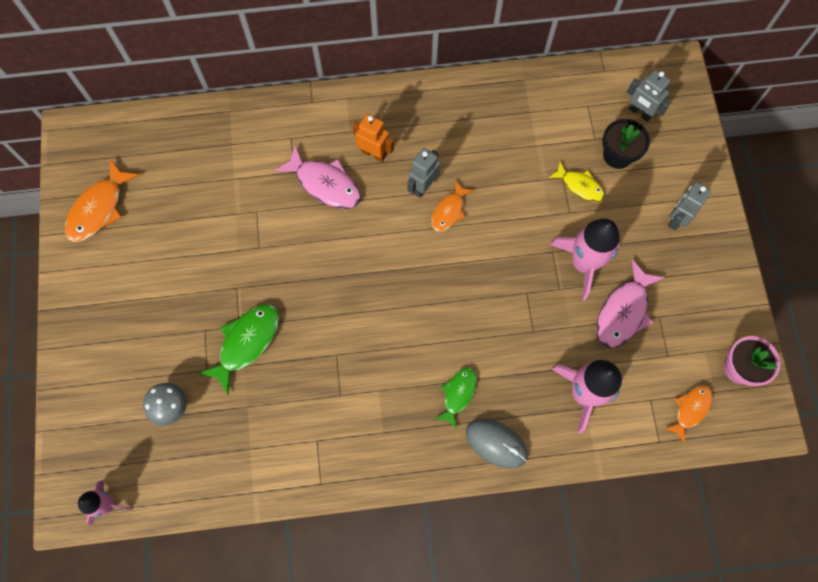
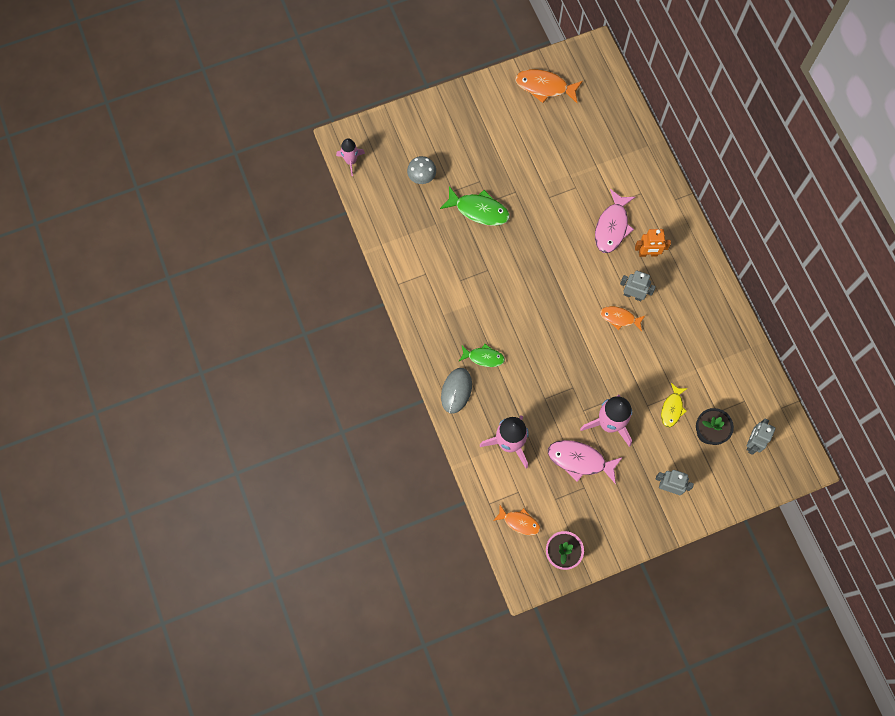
camera: 75 degrees right, 0 degrees up
(374, 153) = (648, 254): orange robot -> orange robot turned 75 degrees clockwise

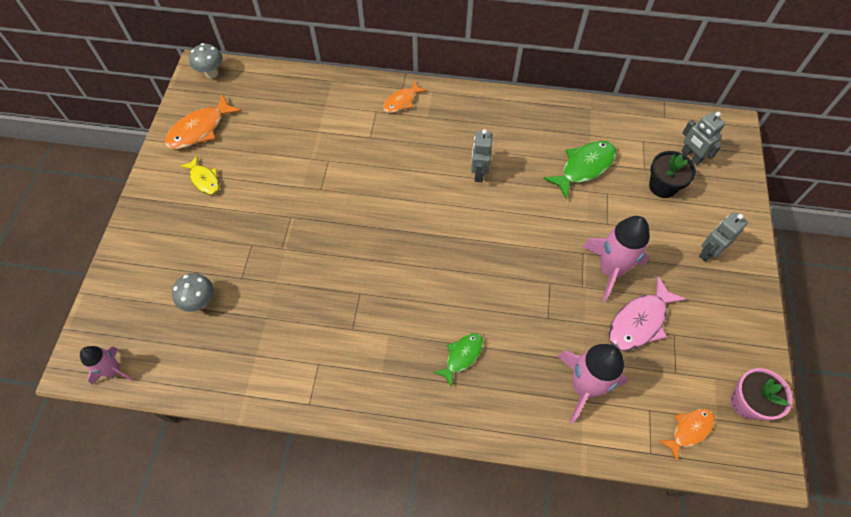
camera: 60 degrees left, 10 degrees down
(456, 391) = (486, 411): grey mouse -> none
(479, 210) = (284, 263): green fish -> green fish (584, 167)
(597, 59) = (211, 73): none -> grey mushroom
(612, 227) = (393, 152): pink fish -> none
(619, 318) = (496, 198): orange fish -> orange fish (401, 101)
(633, 295) = (478, 173): grey robot -> grey robot turned 45 degrees counterclockwise
(648, 254) = (443, 138): orange robot -> none
(672, 408) = (621, 203): yellow fish -> yellow fish (204, 180)

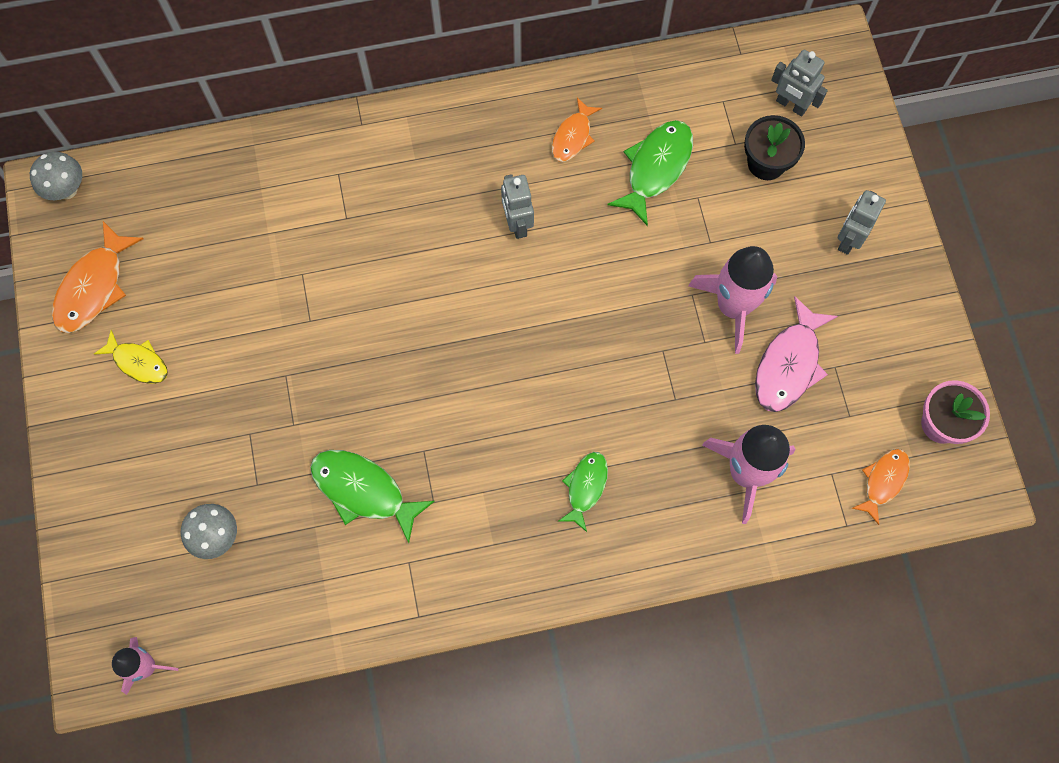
camera: 20 degrees left, 10 degrees up
(308, 305) = (363, 491): none -> green fish
(401, 101) = (369, 146): orange fish -> orange fish (573, 136)

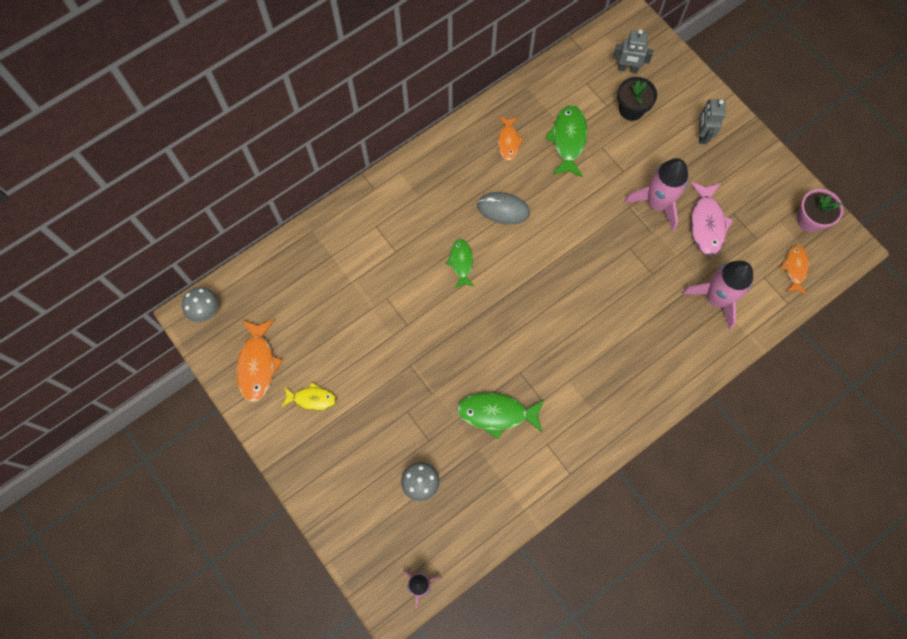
camera: 25 degrees left, 0 degrees up
(517, 224) = (503, 209): grey robot -> grey mouse
(585, 487) = (628, 350): green fish -> green fish (461, 262)

